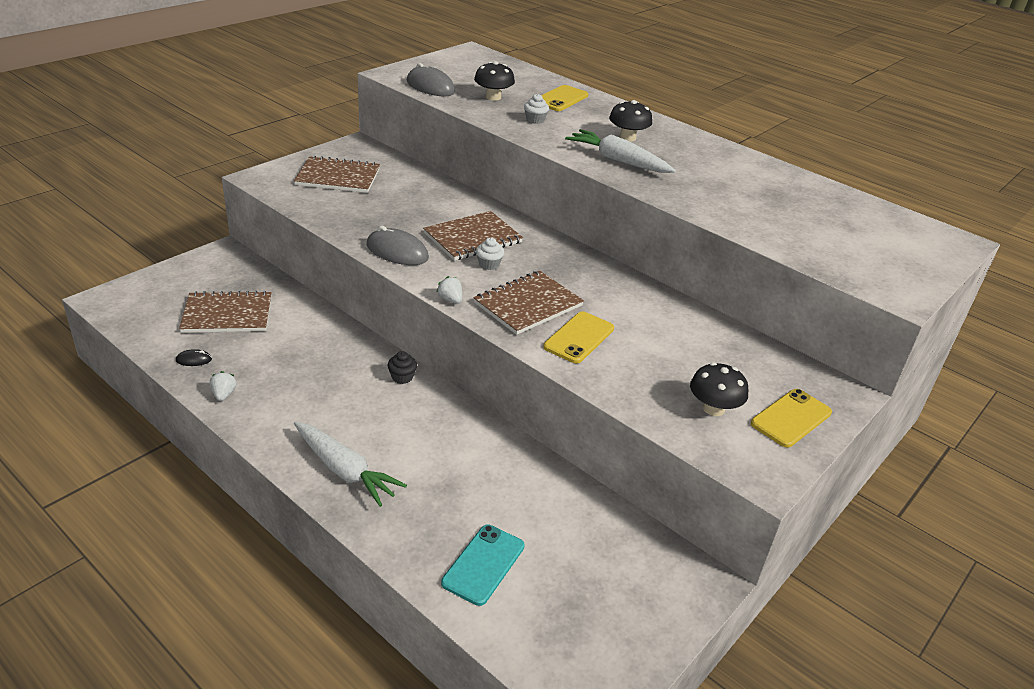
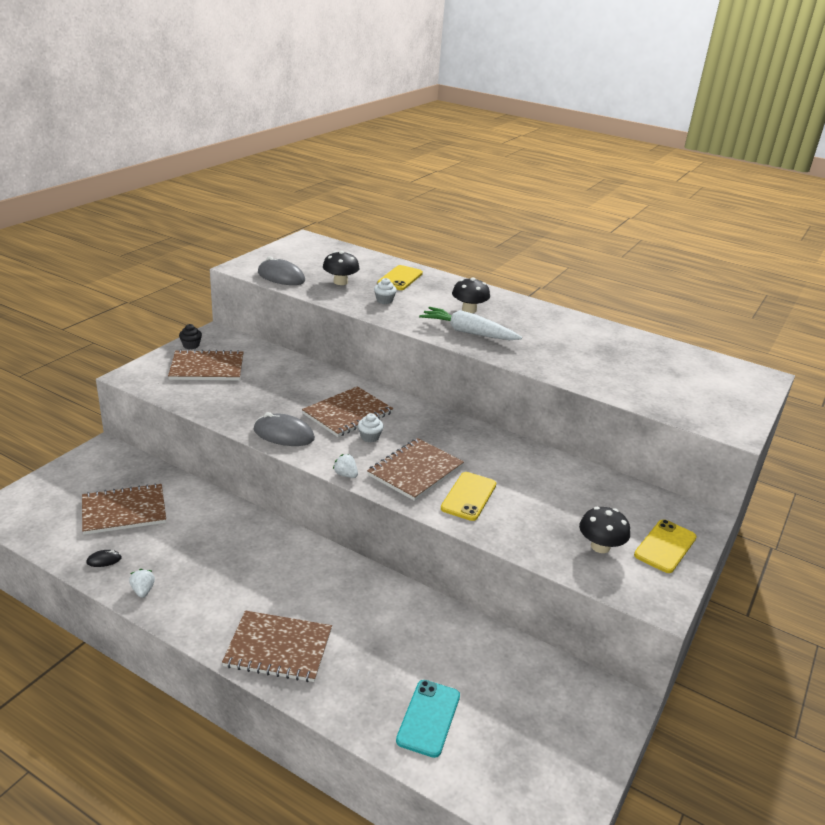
camera: 10 degrees left, 5 degrees down
(345, 470) = (278, 648): white carrot -> brown notebook
(402, 377) = (306, 551): black cupcake -> black cupcake (191, 345)

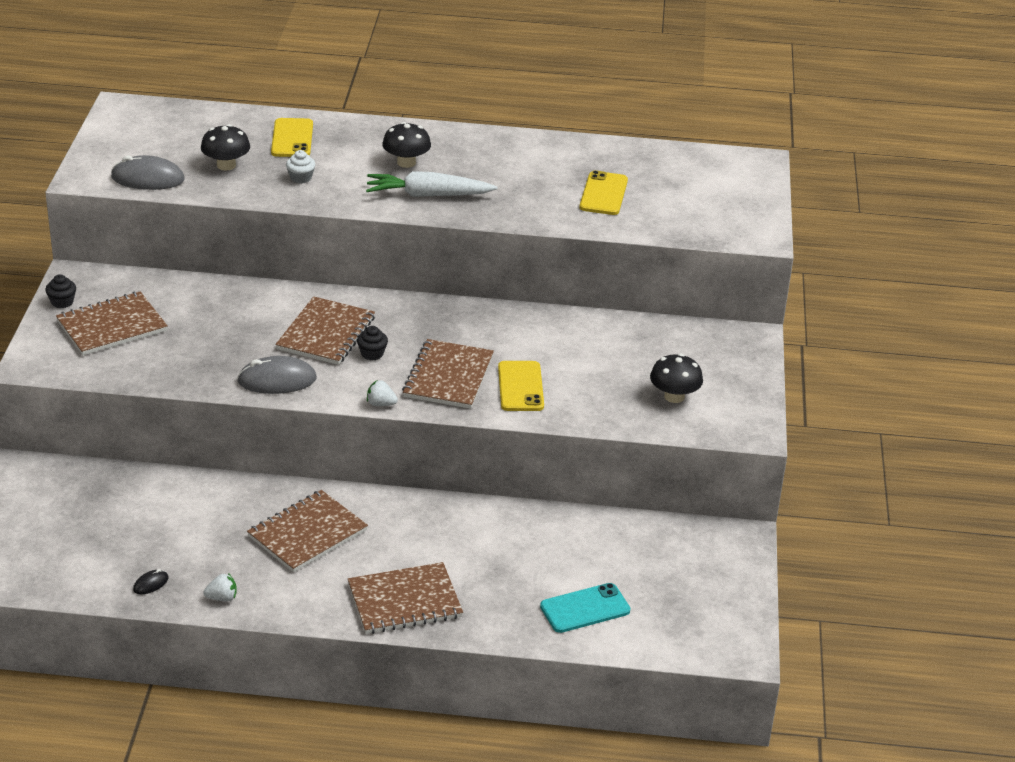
camera: 25 degrees left, 5 degrees up
(124, 511) = (120, 528): brown notebook -> brown notebook (307, 533)
(143, 590) = (222, 598): white strawberry -> white strawberry turned 120 degrees clockwise
(370, 437) = (372, 354): white cupcake -> black cupcake
(428, 718) = (585, 608): turquoise phone -> turquoise phone turned 75 degrees clockwise
(665, 546) = (732, 377): yellow phone -> yellow phone (603, 194)

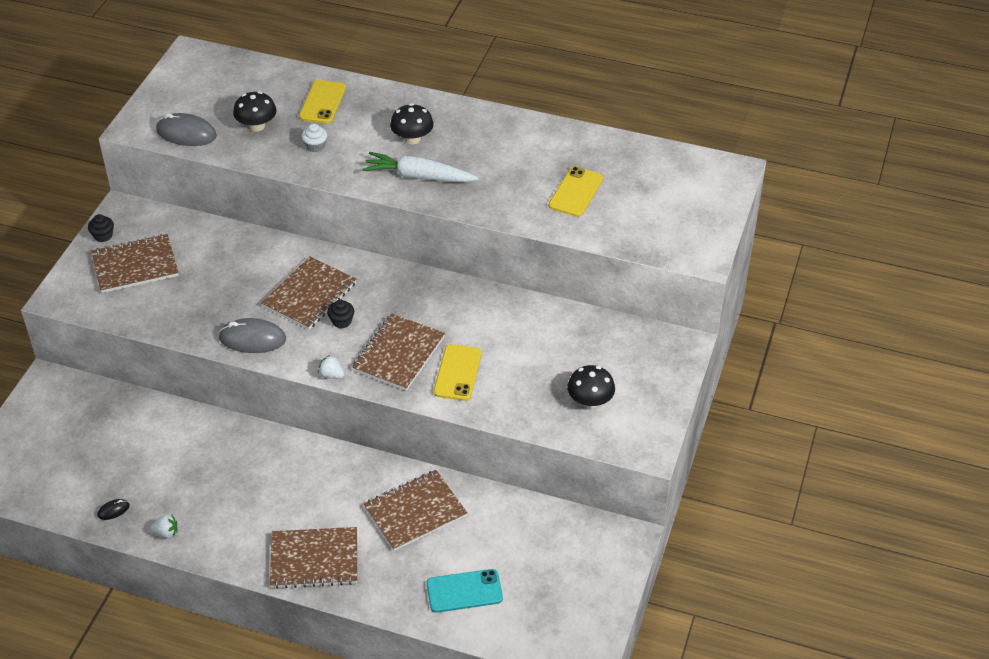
camera: 15 degrees right, 10 degrees up
(307, 533) = (255, 479): brown notebook -> brown notebook (415, 512)

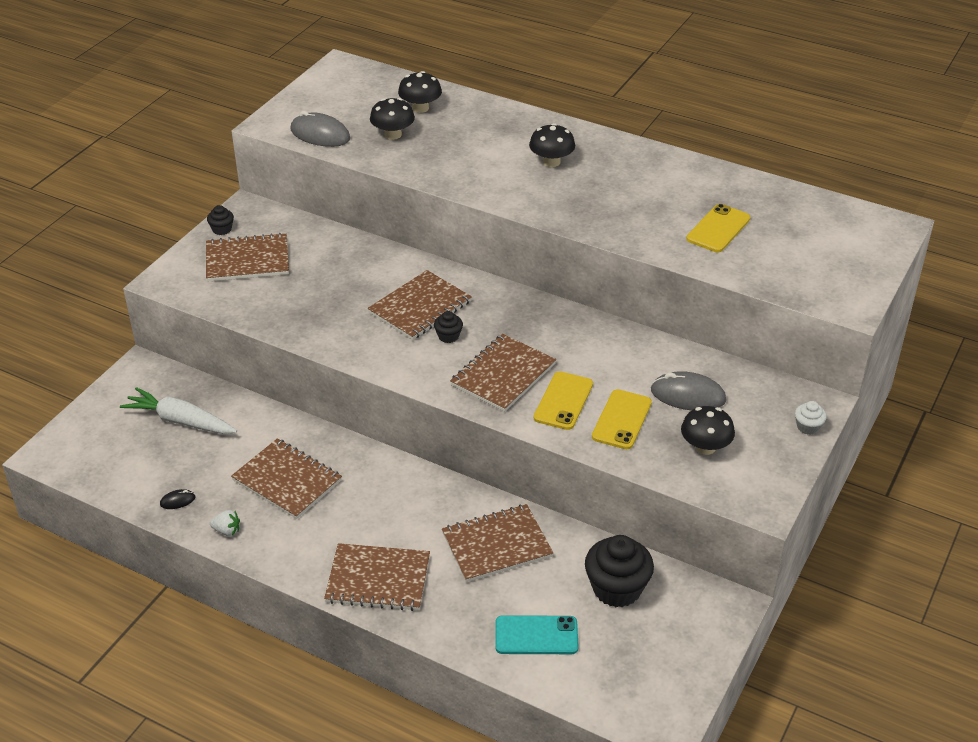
camera: 10 degrees right, 5 degrees down
(212, 476) = (287, 480): none -> brown notebook
(252, 339) = (351, 342): grey mouse -> grey mouse (688, 395)
(277, 93) = (420, 108): none -> black mushroom
(315, 146) = (449, 158): white cupcake -> white cupcake (808, 427)
(322, 102) = (465, 120): yellow phone -> yellow phone (621, 420)
(331, 375) = (427, 387): white strawberry -> none
(419, 177) = (551, 197): white carrot -> white carrot (180, 421)
(528, 537) = (617, 588): none -> black cupcake

